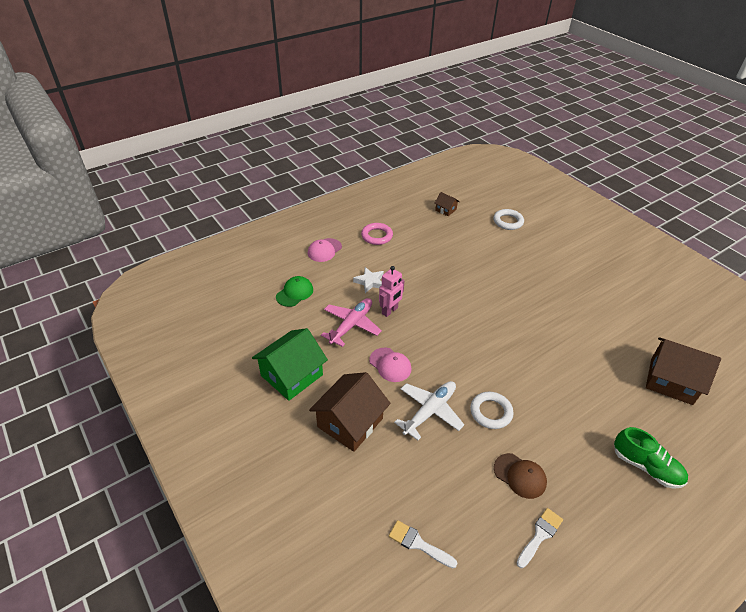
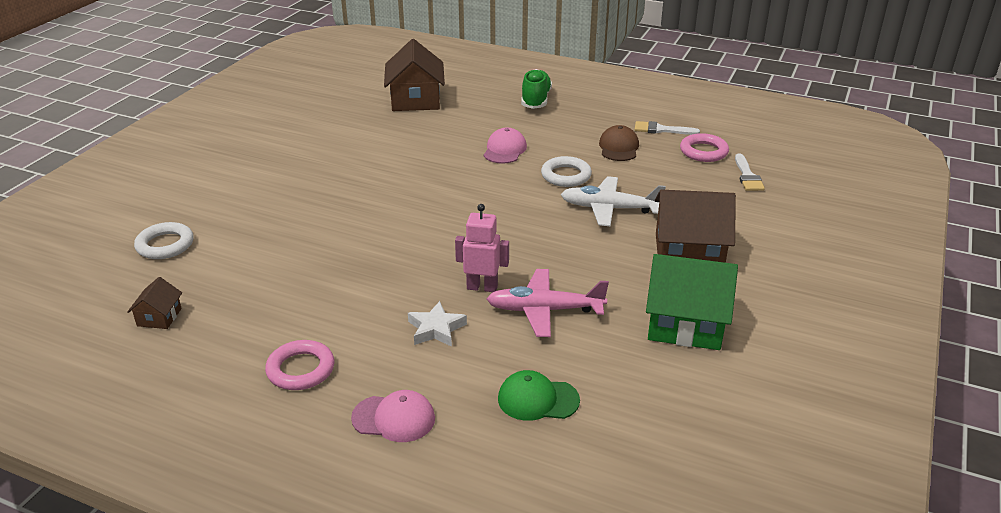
camera: 120 degrees left, 10 degrees down
(390, 365) = (577, 254): pink cap -> pink cap (505, 150)
(479, 541) = (703, 152): none -> pink ring

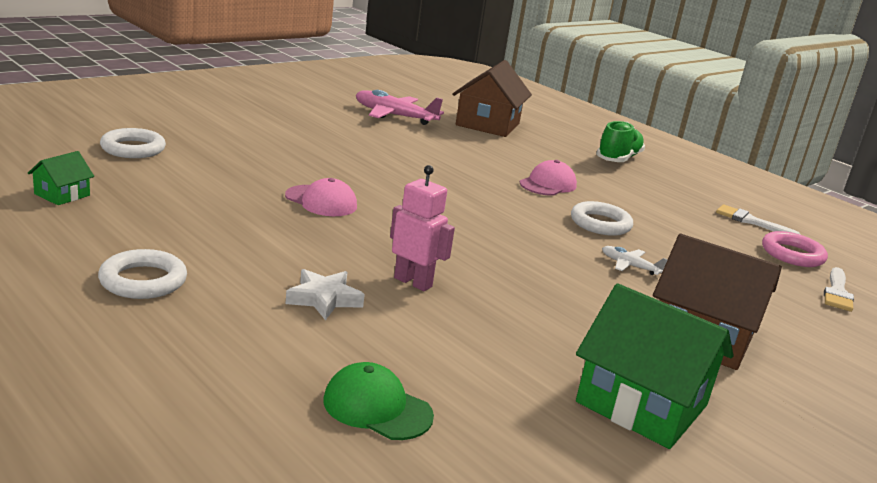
camera: 20 degrees right, 10 degrees down
(159, 317) = (62, 195): brown house -> green house
(301, 369) = (143, 281): pink ring -> white ring
(394, 418) = (190, 359): pink cap -> pink cap (321, 201)
(545, 310) = (468, 327): pink plane -> pink plane (395, 116)
(610, 209) = (630, 266): white plane -> white plane, size x0.51
(618, 147) = (685, 220): brown cap -> none

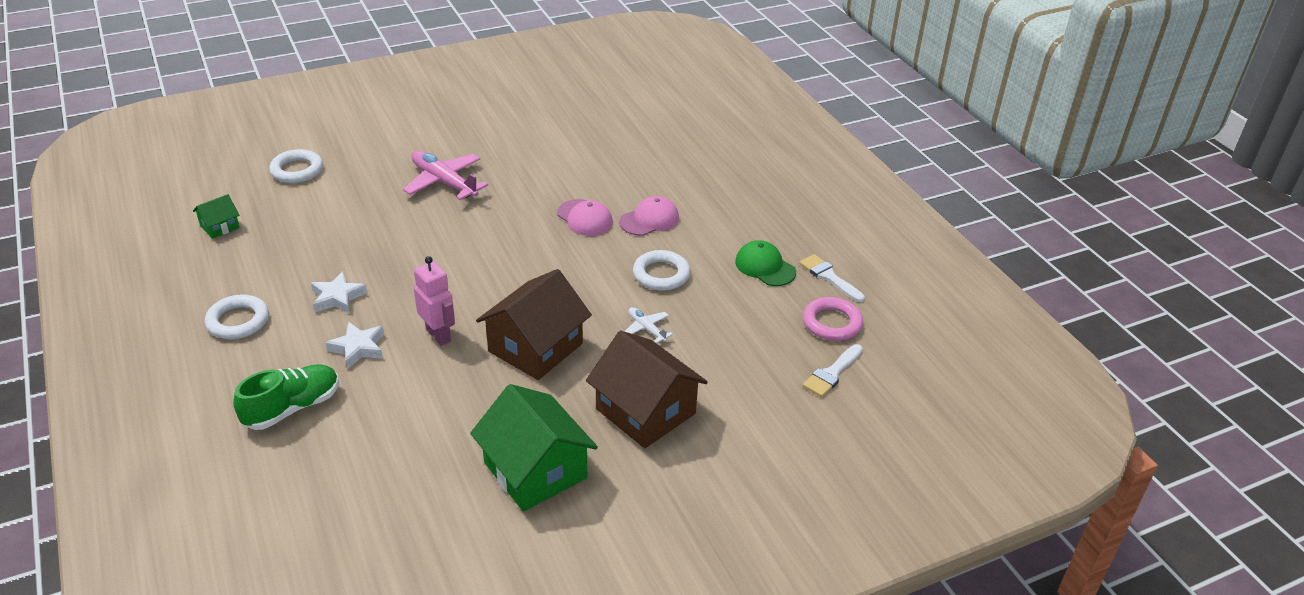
camera: 20 degrees right, 15 degrees up
(262, 253) = (337, 297): none -> white star
(321, 201) = (419, 238): pink cap -> pink cap (584, 218)
(377, 408) = (336, 451): green cap -> green cap (765, 267)
(395, 116) = (561, 119): pink plane -> pink plane (444, 182)
(487, 124) = (652, 129): brown house -> brown house (535, 347)
(618, 159) = (758, 182): green shoe -> green shoe (292, 408)

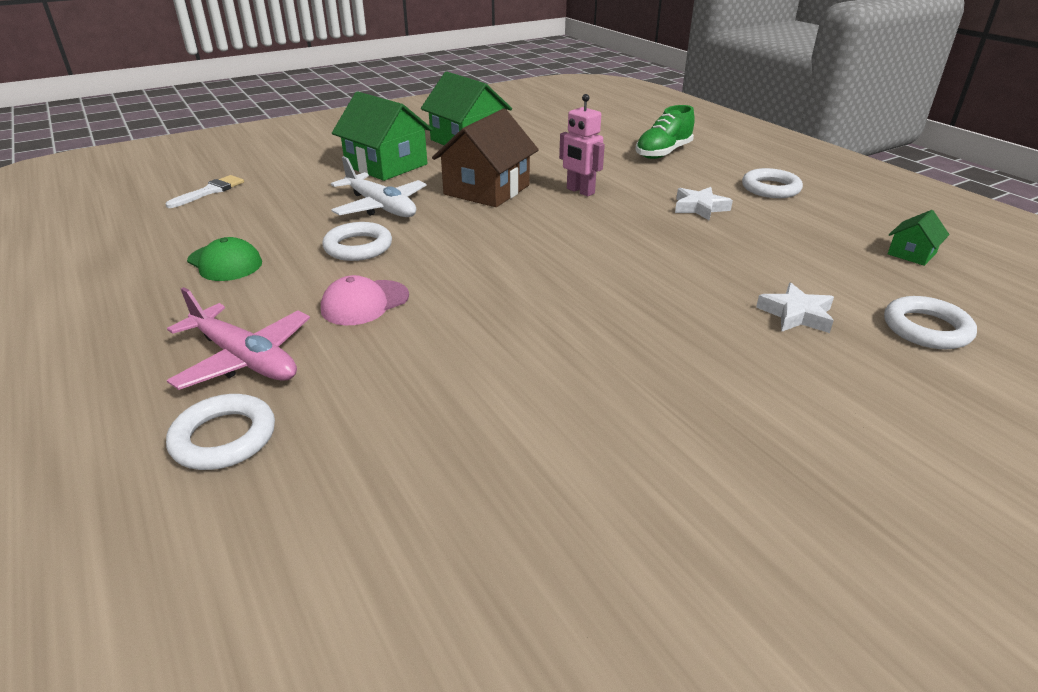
camera: 175 degrees right, 5 degrees down
(358, 348) = (645, 181): white star -> white star (796, 314)
(444, 182) = (688, 330): pink plane -> pink plane (244, 358)
(584, 218) = (458, 298): pink cap -> none
(645, 411) = (386, 165): brown house -> green house
(646, 328) = (380, 206): white plane -> white plane, size x1.96
(709, 150) = (224, 438): none -> white ring
(829, 277) = (149, 258): white brush -> none
(832, 323) = (181, 222): pink ring -> none

